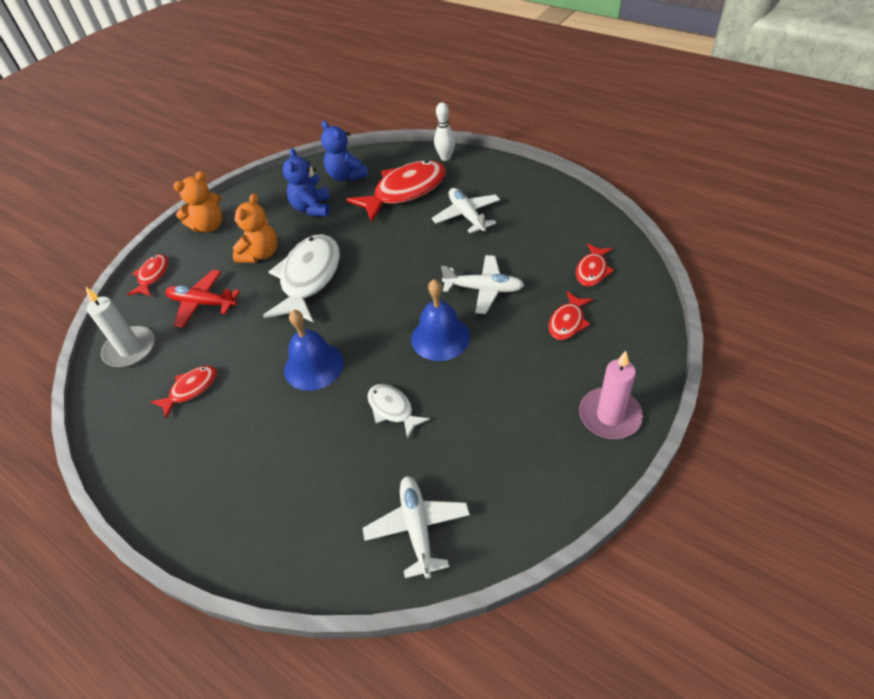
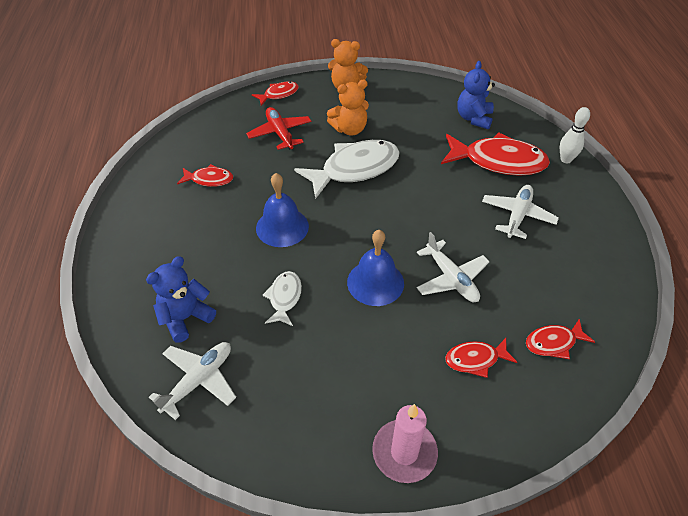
camera: 45 degrees right, 0 degrees up
(130, 349) = (214, 129): white candle -> none
(312, 208) = (420, 123): blue teddy bear -> blue teddy bear (185, 318)

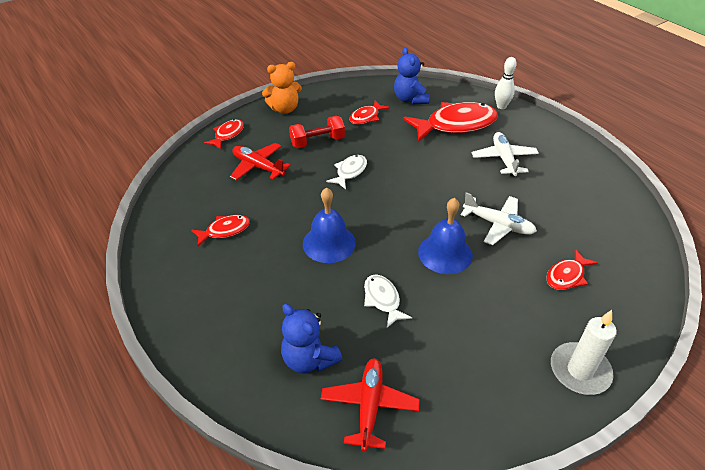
camera: 30 degrees left, 5 degrees down
(185, 318) = (309, 359): blue teddy bear -> blue teddy bear turned 60 degrees counterclockwise
(199, 380) = (369, 406): white plane -> red plane
(349, 129) = (317, 142): orange teddy bear -> red dumbbell
(354, 169) = (350, 172): white fish -> white fish, size x0.51
(404, 452) = (579, 370): pink candle -> white candle
(553, 343) = (605, 238): red fish -> red fish (366, 117)

